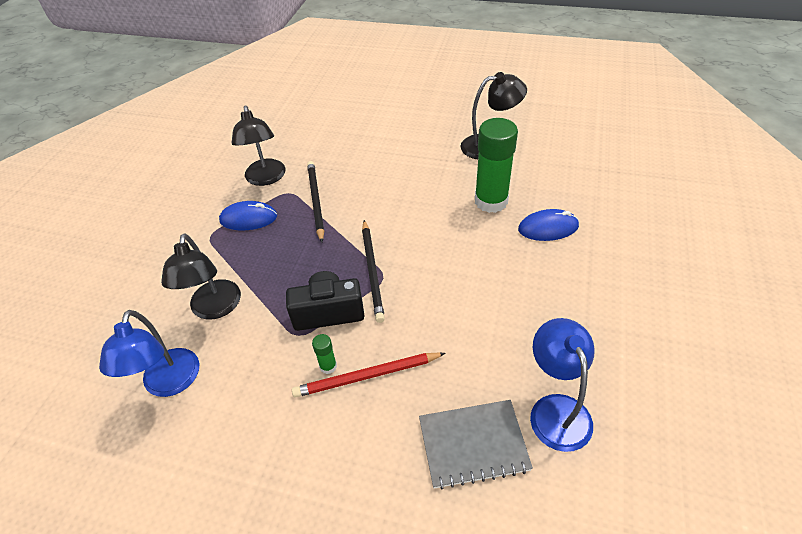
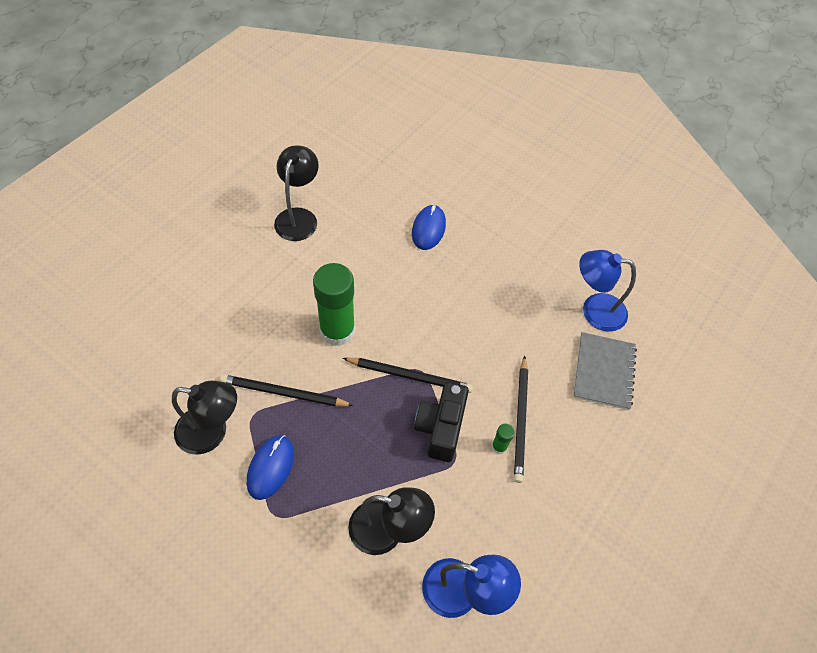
camera: 75 degrees left, 10 degrees up
(367, 376) = (521, 420): red pencil -> black pencil
(491, 201) = (374, 251): green glue stick -> green glue stick (337, 331)

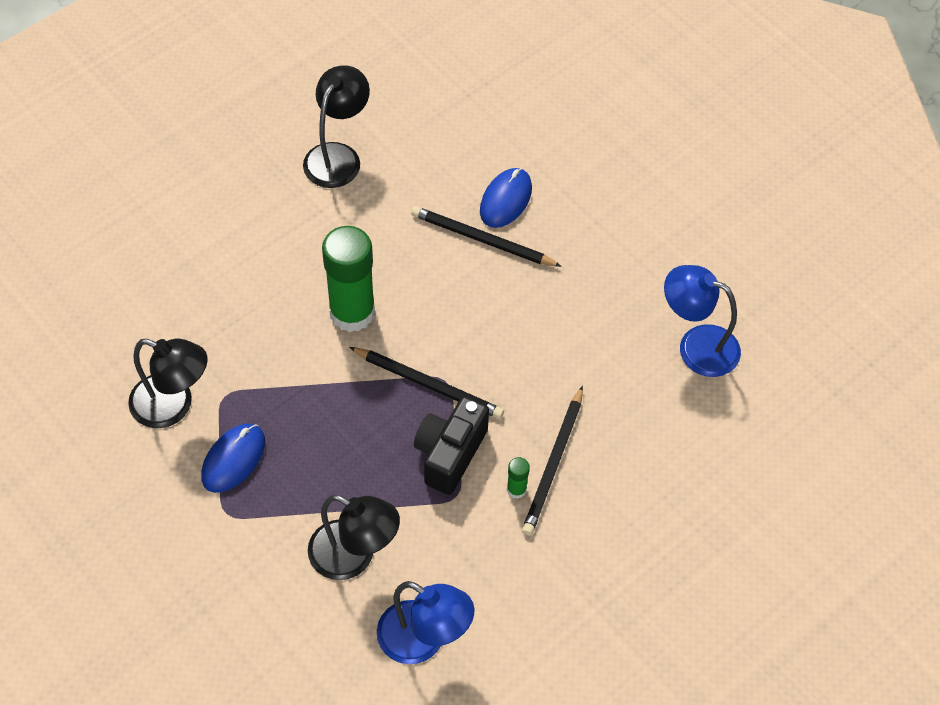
camera: 15 degrees right, 0 degrees up
(284, 393) = (268, 376): black pencil -> black pencil (483, 240)
(604, 372) = (681, 426): grey notebook -> none

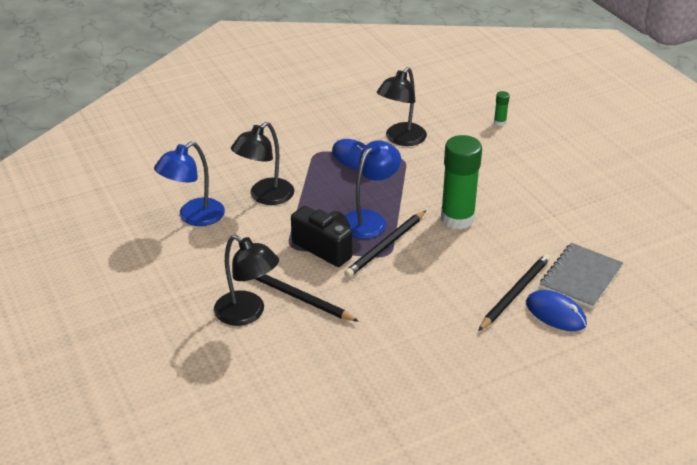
camera: 105 degrees right, 20 degrees down
(338, 156) = (607, 229): black lamp -> black lamp (247, 313)
(436, 179) = (580, 277): none -> grey notebook
(516, 489) = (284, 275): green glue stick -> green glue stick (500, 122)
(696, 346) = (380, 404): blue lamp -> blue lamp (370, 219)

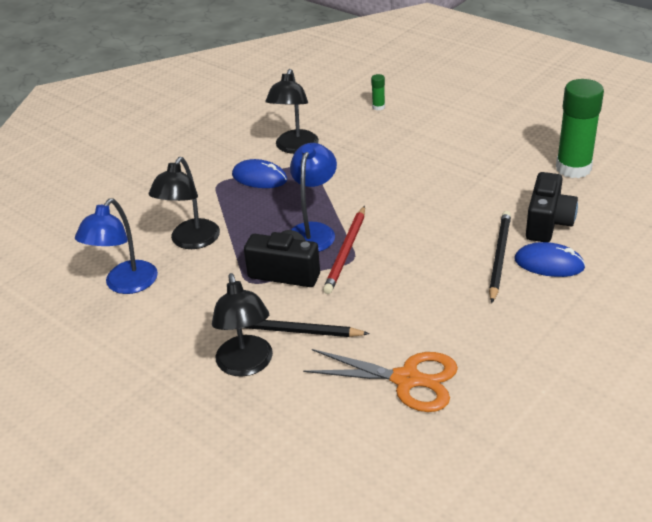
camera: 20 degrees left, 0 degrees up
(247, 313) = (246, 365): black lamp -> black lamp turned 60 degrees clockwise
(366, 369) = (407, 379): none -> orange scissors
(386, 246) = (346, 251): black pencil -> red pencil
(457, 218) = (398, 205): green glue stick -> green glue stick (573, 168)
(580, 277) = (547, 223): grey notebook -> black camera

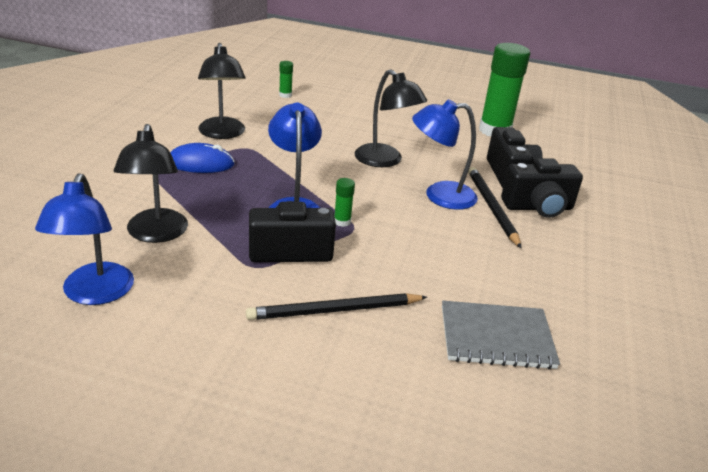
camera: 30 degrees left, 5 degrees down
(246, 365) = (309, 359): black lamp -> black lamp (385, 161)
(346, 251) = (342, 221): red pencil -> green glue stick
(407, 379) = (496, 337): orange scissors -> grey notebook
(456, 237) = (439, 196): none -> blue lamp
(549, 263) = (538, 207): blue mouse -> black camera

